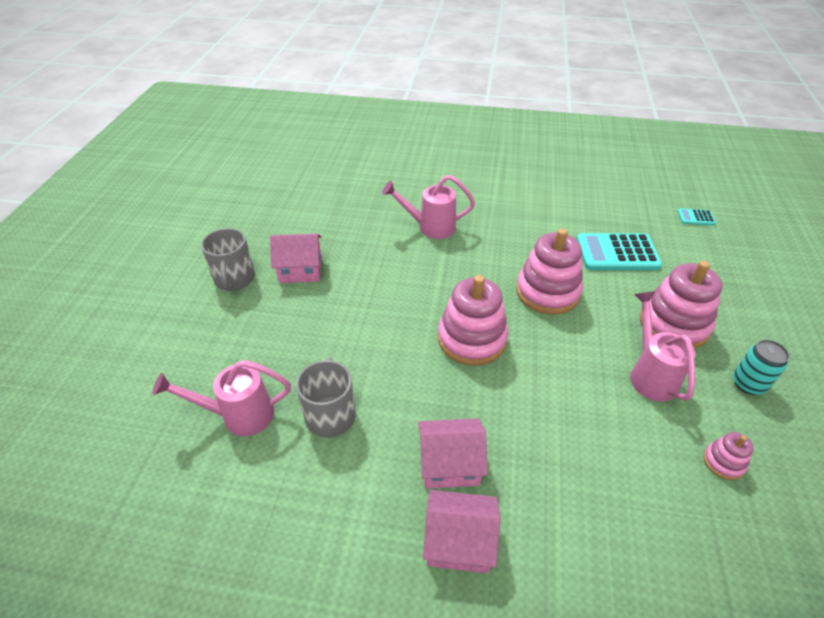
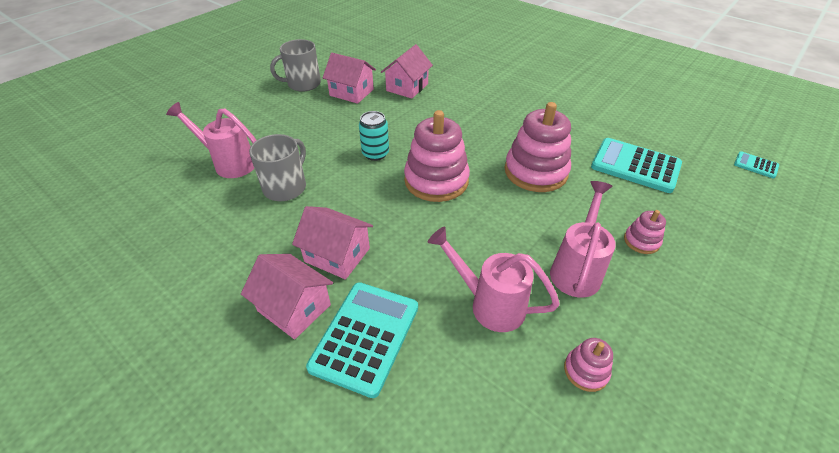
camera: 30 degrees right, 0 degrees up
(234, 279) = (303, 84): grey mug -> grey mug turned 45 degrees clockwise
(355, 242) = (407, 87): none -> pink house
(430, 227) = (476, 95): pink watering can -> pink watering can (489, 304)
(545, 532) = (365, 337): none -> turquoise calculator
(673, 324) = (641, 241): pink stacking toy -> pink stacking toy, size x0.47
(748, 384) = (680, 321): turquoise can -> turquoise can (375, 154)

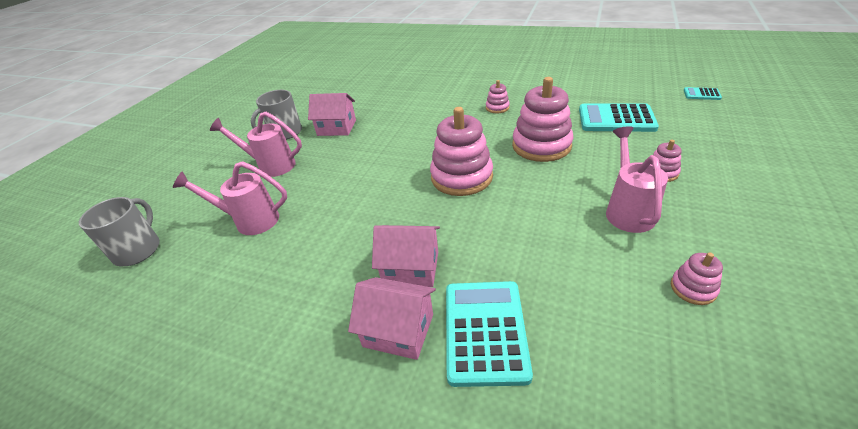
camera: 15 degrees left, 5 degrees down
(286, 187) = (322, 224): grey mug -> grey mug (138, 250)
(375, 154) = (391, 171): turquoise can -> none
(407, 87) = (386, 110): pink house -> none
(489, 304) = (576, 263): pink watering can -> pink watering can (271, 166)
(518, 116) = (497, 108): none -> pink stacking toy

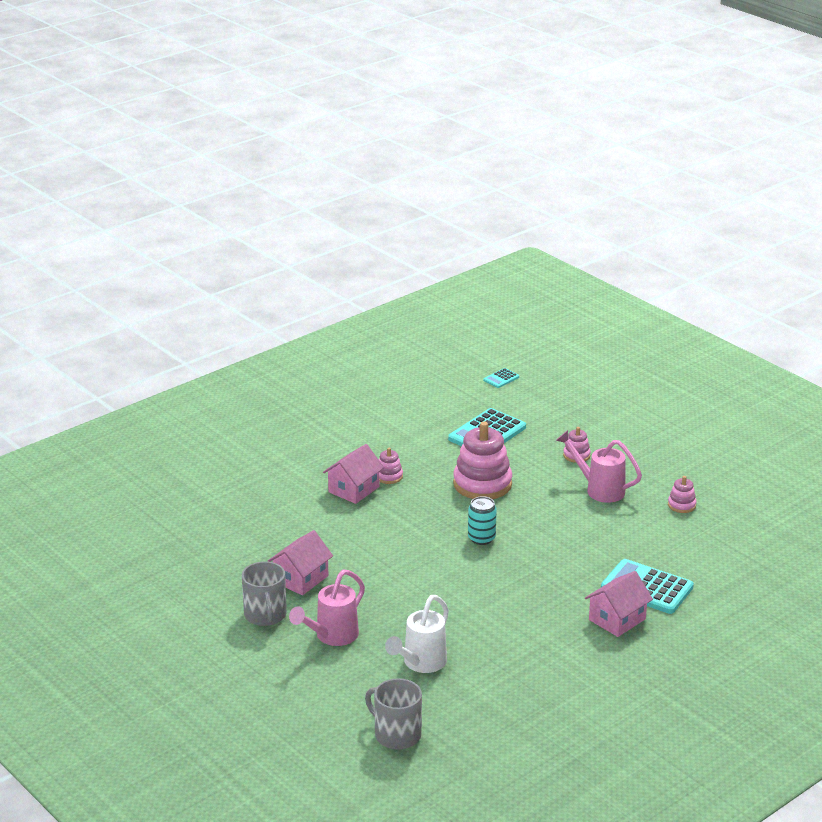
camera: 65 degrees left, 10 degrees down
(250, 221) = (420, 664): pink watering can -> white watering can
(411, 268) = (566, 597): pink house -> pink house (354, 489)
(461, 177) = (481, 538): pink stacking toy -> turquoise can

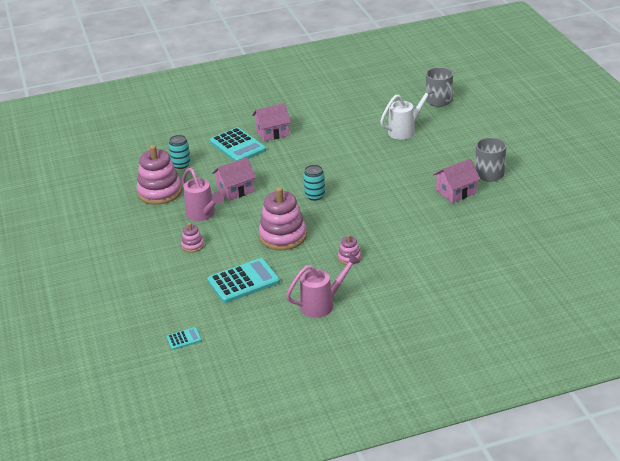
camera: 155 degrees left, 5 degrees up
(331, 637) = (452, 153): pink watering can -> pink watering can (323, 304)
(354, 489) = (383, 252): pink house -> pink house (235, 190)
(681, 505) = (160, 192): pink stacking toy -> pink stacking toy, size x2.12
(695, 545) = (181, 164): none -> turquoise can

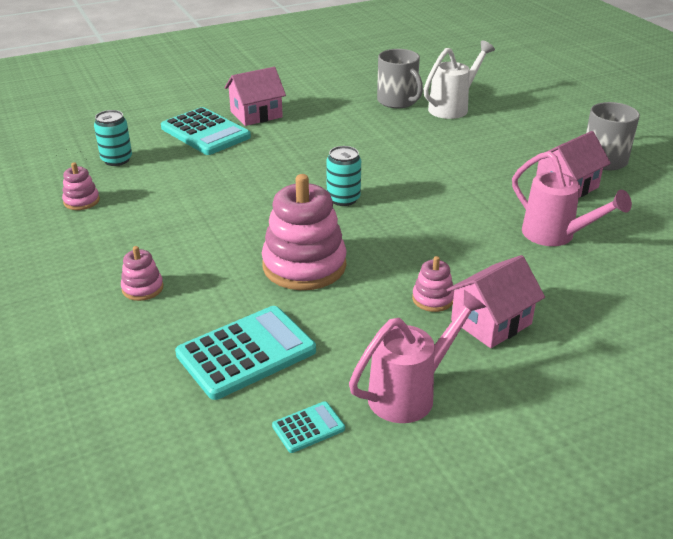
camera: 10 degrees left, 0 degrees up
(160, 192) = (81, 201): pink stacking toy -> pink stacking toy, size x0.47
(184, 339) = (134, 491): turquoise calculator -> turquoise calculator (308, 427)
(203, 215) = (158, 234): pink watering can -> pink watering can (556, 236)
(235, 190) = (210, 194): pink house -> pink house (491, 322)
(439, 101) = (485, 72): grey mug -> grey mug (397, 101)

